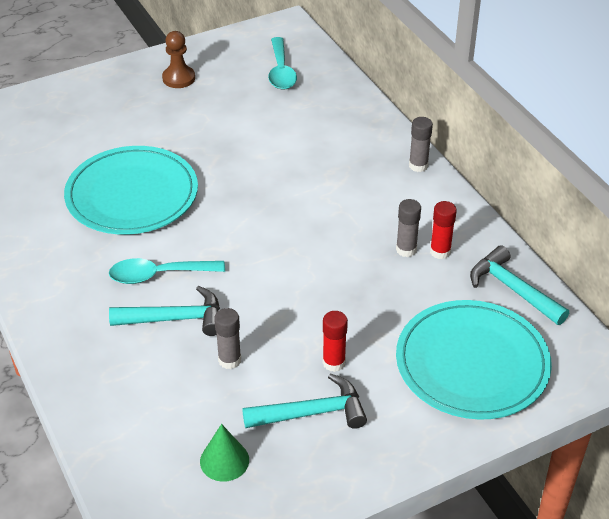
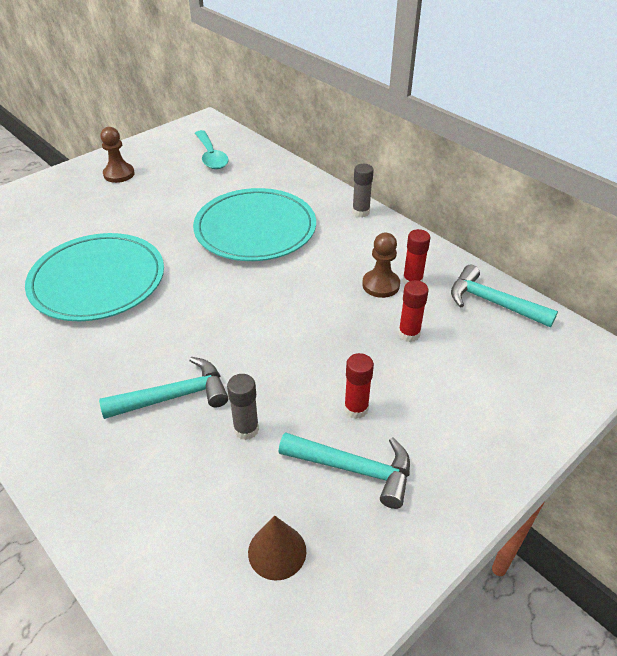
camera: 15 degrees left, 0 degrees up
(158, 275) = (144, 354): turquoise spoon -> none
(224, 460) = (277, 551): green cone -> brown cone
(312, 412) = (354, 469): turquoise hammer -> turquoise hammer turned 45 degrees clockwise
(406, 249) = (380, 285): grey glue stick -> brown pawn
(413, 304) = (409, 334): none -> red glue stick
(472, 363) = (490, 381): turquoise plate -> turquoise plate (255, 229)

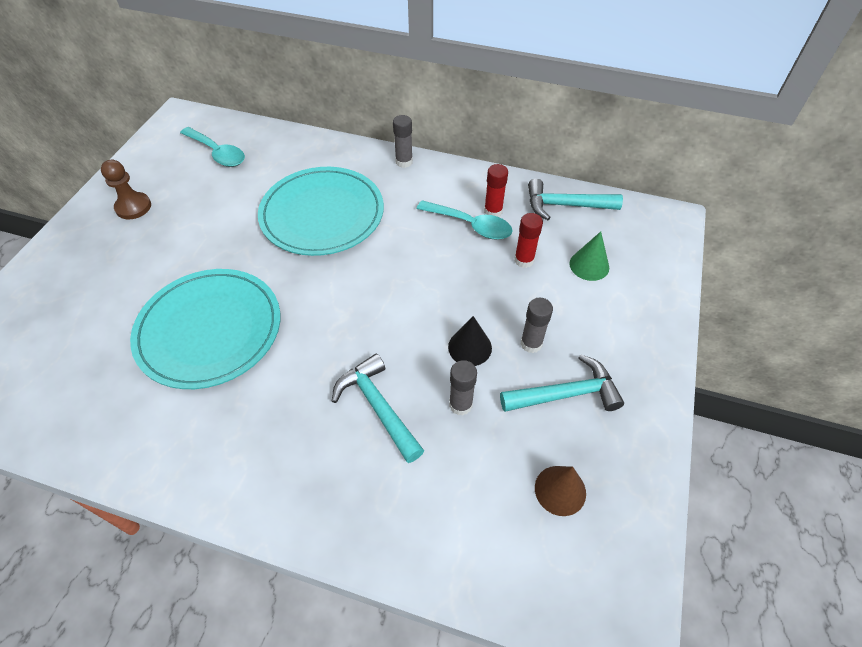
camera: 30 degrees left, 10 degrees up
(175, 396) = (377, 406): turquoise hammer -> turquoise hammer turned 75 degrees counterclockwise
(294, 385) = (470, 347): none -> black cone
(356, 409) = (531, 344): red glue stick -> grey glue stick
(380, 285) = (471, 225): brown pawn -> turquoise spoon
(474, 365) = (589, 265): none -> green cone

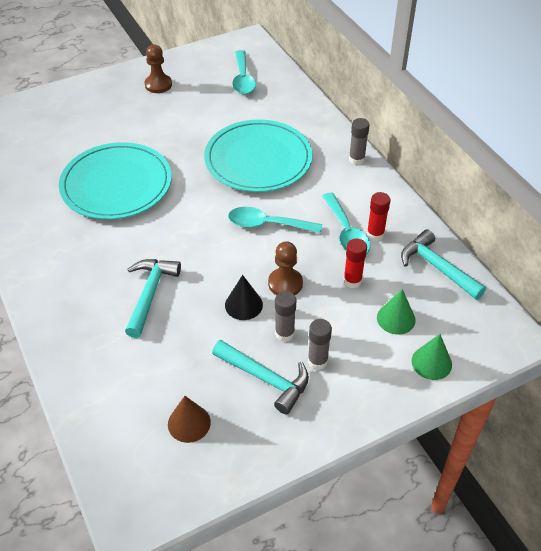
camera: 45 degrees right, 5 degrees down
(401, 264) = (267, 224): none -> turquoise spoon
(460, 405) = (195, 331): grey glue stick -> grey glue stick (317, 361)
(479, 302) = (285, 283): none -> brown pawn
(651, 279) = (431, 362): none -> green cone

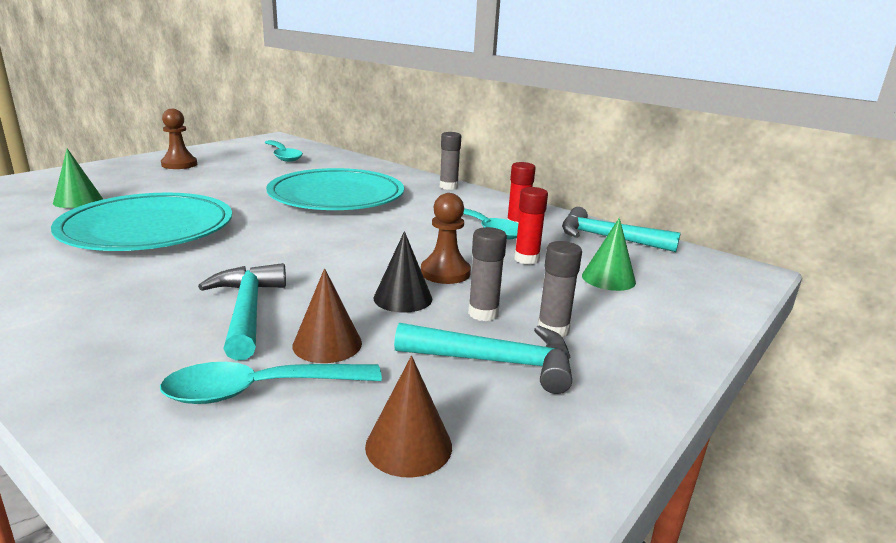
camera: 25 degrees left, 25 degrees down
(182, 336) = (327, 344): none -> brown cone
(267, 224) = (383, 234): turquoise spoon -> turquoise spoon (259, 390)
(431, 362) = (691, 305): green cone -> green cone (78, 201)

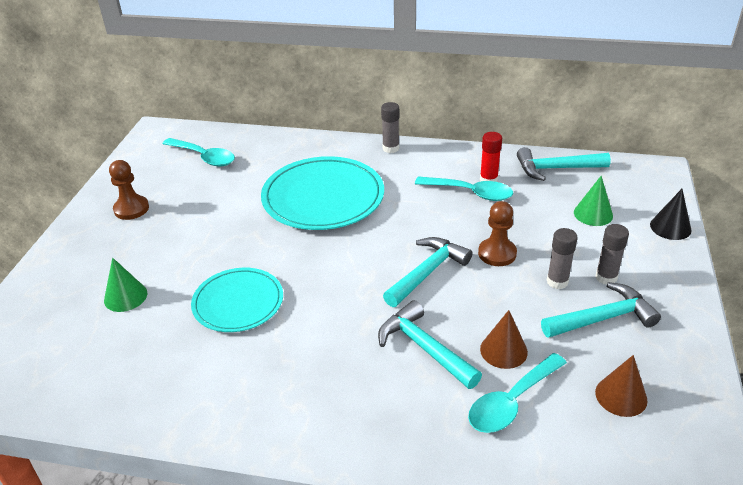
camera: 25 degrees left, 15 degrees up
(148, 228) = (238, 302): turquoise plate -> turquoise plate, size x0.63
(349, 263) = (427, 272): none -> turquoise hammer
(403, 298) = (499, 290): black cone -> black cone (670, 227)
(526, 259) = (530, 216): red glue stick -> none

